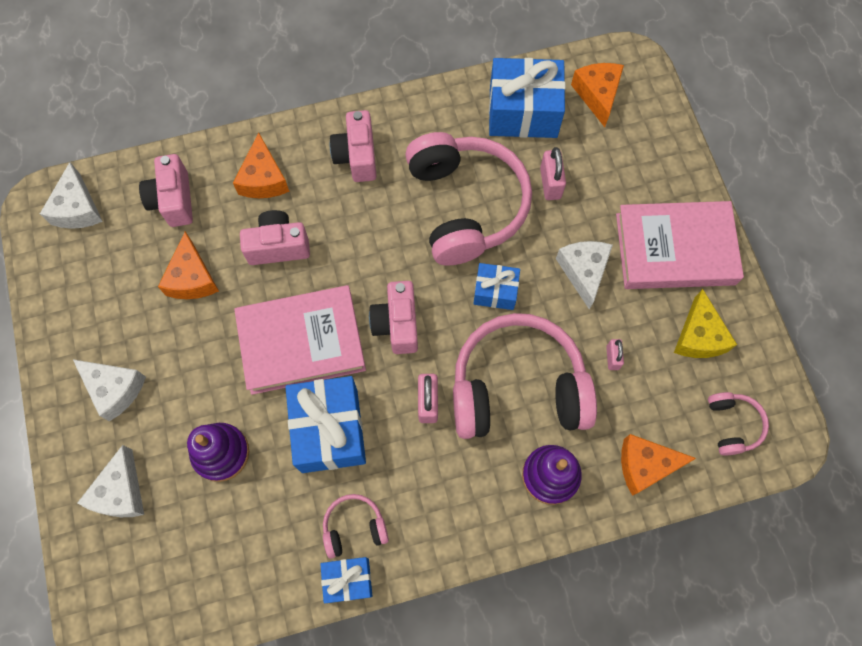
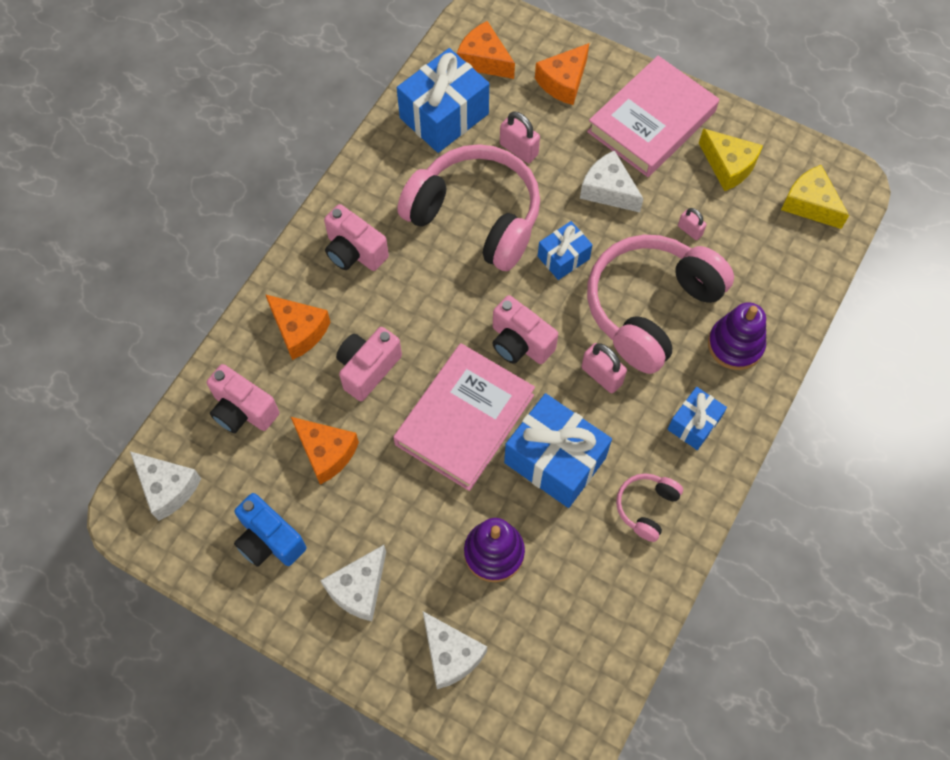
camera: 45 degrees left, 5 degrees down
(98, 302) = (269, 540): none -> blue camera
(114, 389) = (359, 588): white cheese -> white cheese turned 135 degrees clockwise
(348, 580) = (682, 546): blue gift -> blue gift (694, 424)
(645, 465) = (786, 281): orange cheese -> orange cheese (563, 82)
(732, 425) = (810, 204): pink headphones -> yellow cheese

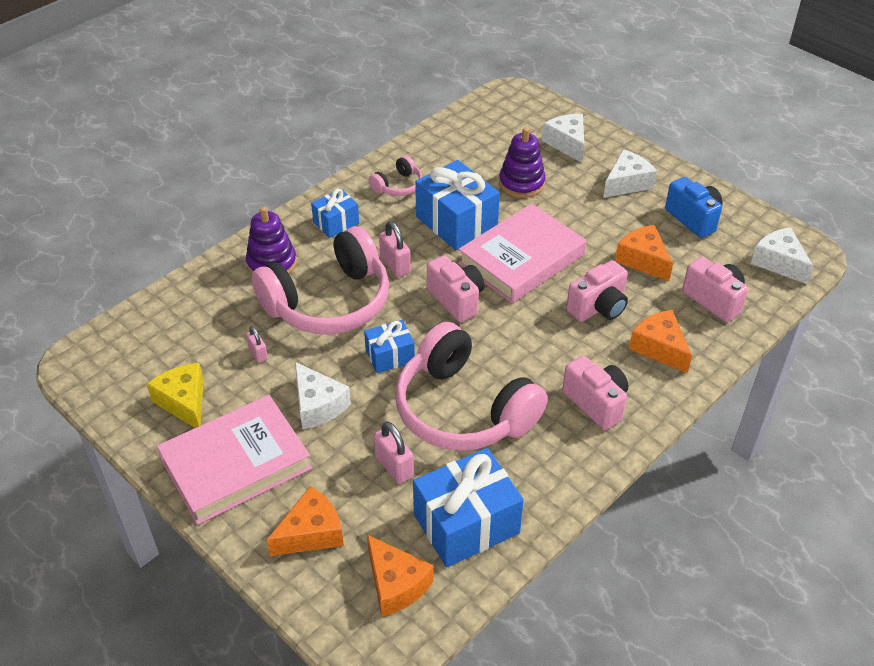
camera: 165 degrees left, 20 degrees down
(810, 204) = (130, 352): yellow cheese -> none

